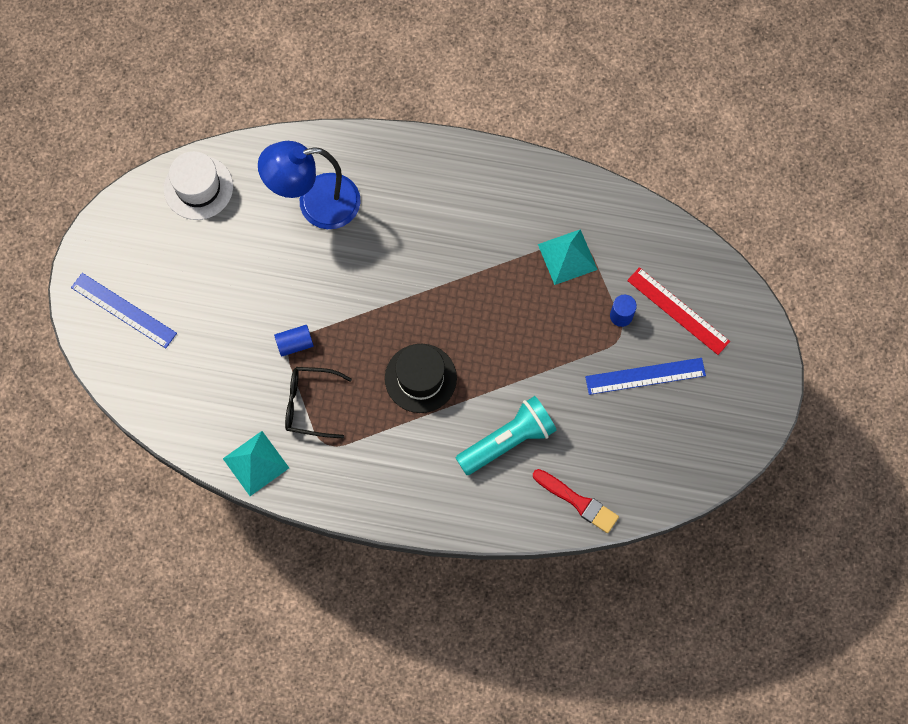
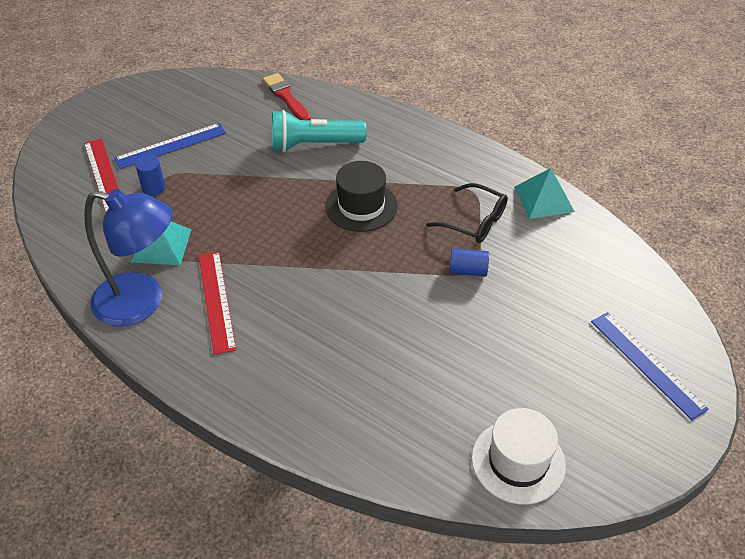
camera: 155 degrees left, 25 degrees down
(316, 204) = (383, 387): blue lamp -> blue lamp (142, 302)
(484, 223) = (216, 300): none -> red ruler
(645, 376) = (171, 145): blue ruler -> blue ruler turned 45 degrees counterclockwise

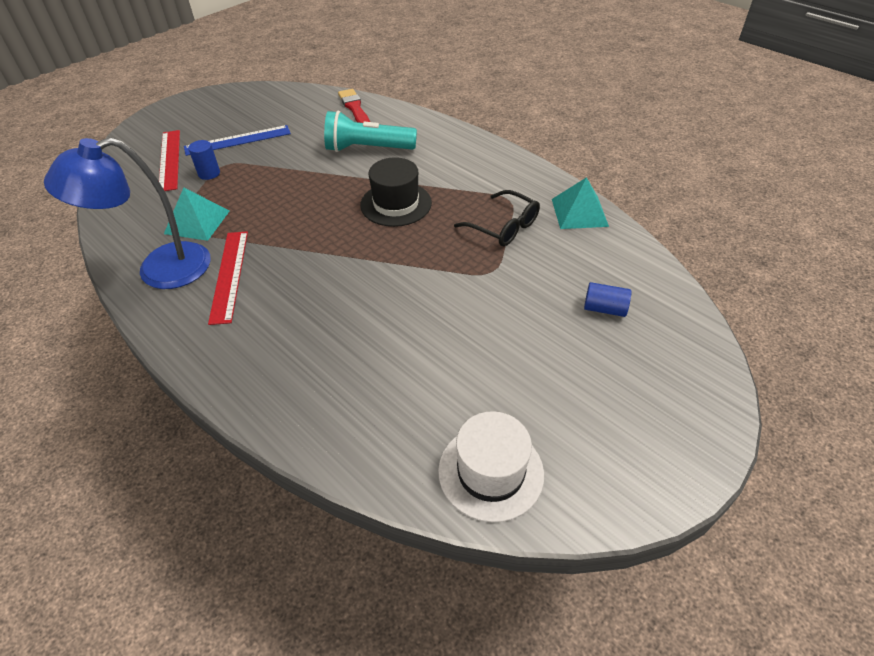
camera: 10 degrees right, 0 degrees up
(142, 302) = (159, 270): blue lamp -> blue lamp turned 135 degrees clockwise
(468, 270) = (485, 271): blue cylinder -> blue cylinder (604, 309)
(647, 363) = (659, 383): blue ruler -> none

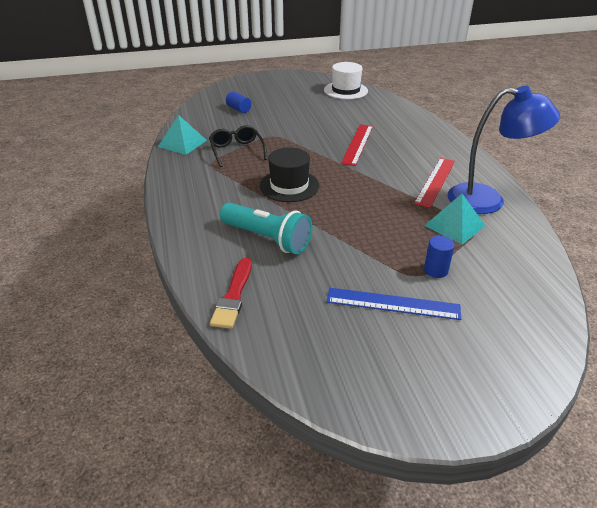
camera: 150 degrees left, 10 degrees down
(169, 160) = (480, 306): red ruler -> red ruler (358, 144)

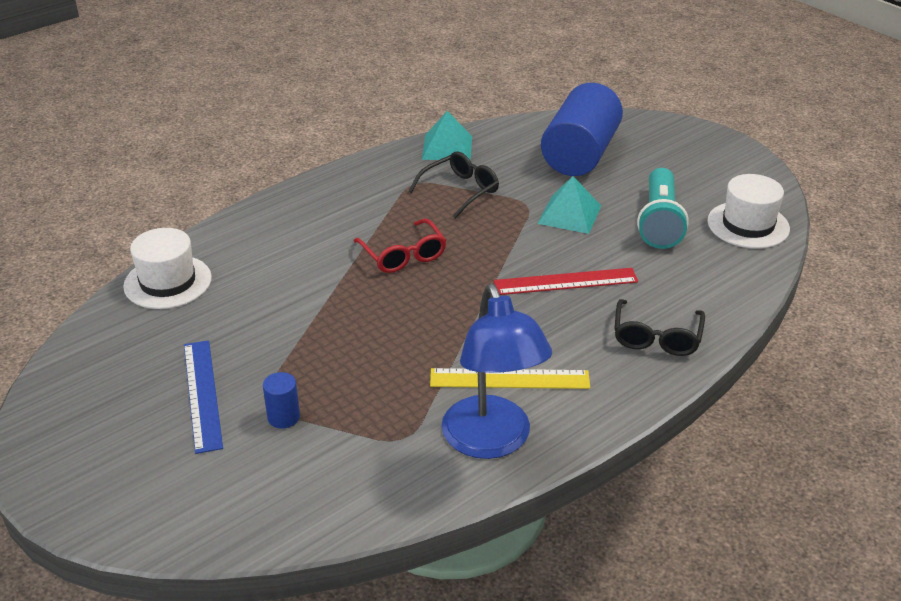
camera: 65 degrees right, 0 degrees up
(233, 296) = (168, 282): red brush -> white hat
(239, 109) = (580, 154): blue cylinder -> blue cylinder, size x2.49
(267, 238) = (278, 273): turquoise flashlight -> turquoise flashlight (659, 222)
(289, 186) = (403, 255): black hat -> red glasses
(421, 134) = (656, 337): none -> black glasses
(435, 181) = (509, 378): red ruler -> yellow ruler
(454, 225) = (398, 417): turquoise pyramid -> turquoise pyramid (569, 214)

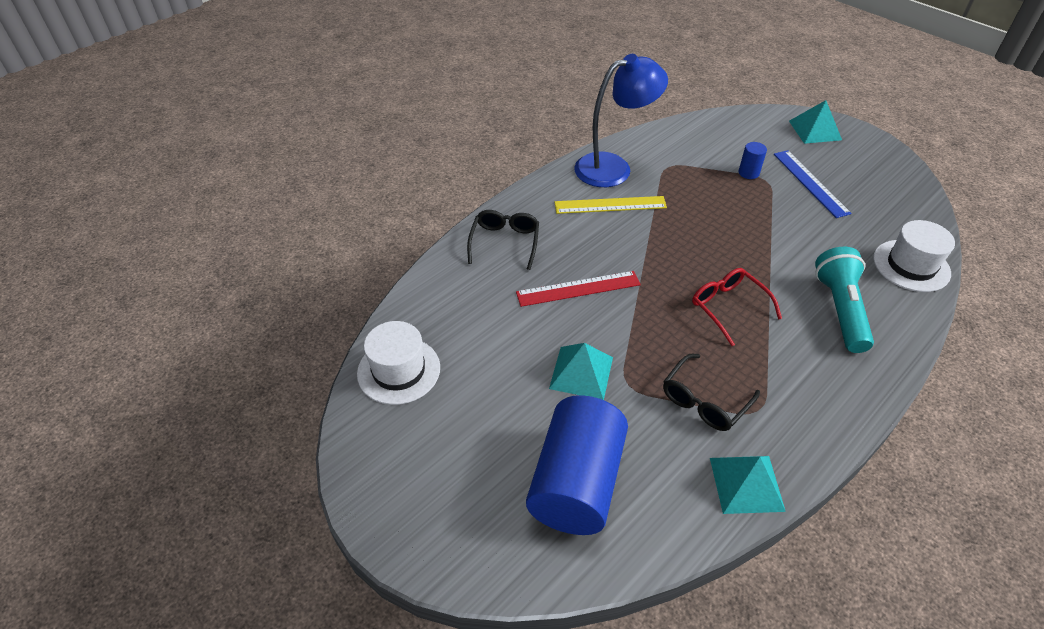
camera: 175 degrees right, 10 degrees up
(115, 495) = (815, 130): none -> turquoise pyramid
(492, 441) = (613, 167): blue lamp -> blue lamp turned 90 degrees clockwise
(659, 222) = (488, 368): turquoise flashlight -> turquoise flashlight (840, 309)

